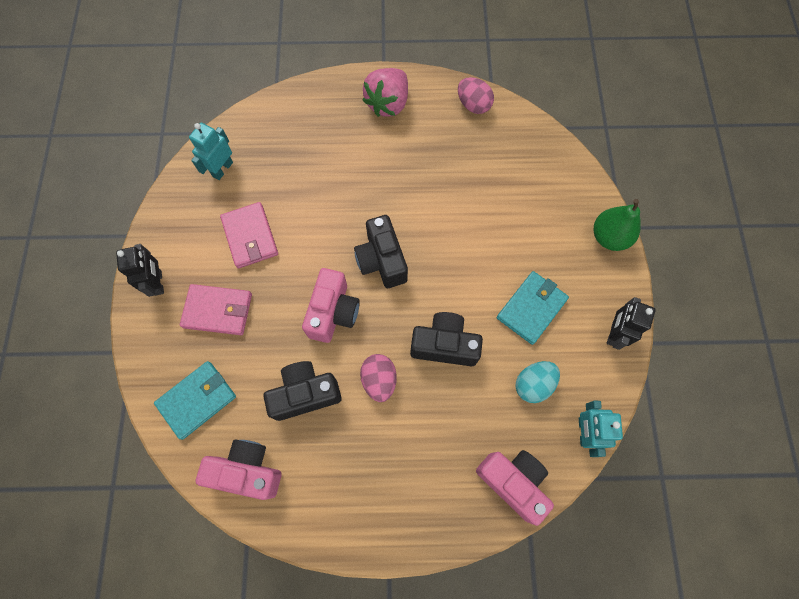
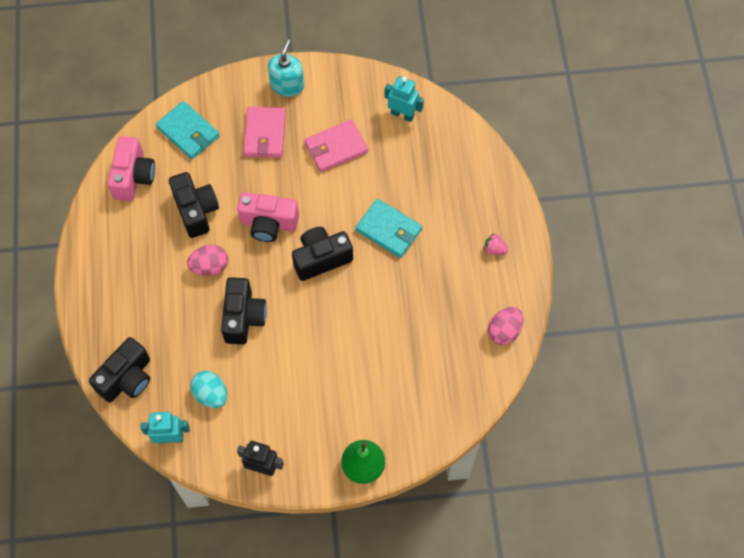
camera: 85 degrees right, 5 degrees down
(158, 283) = (287, 85): black robot -> turquoise soap dispenser
(388, 104) = (494, 249): pink strawberry -> pink strawberry, size x0.46
(513, 482) = (127, 378): pink camera -> black camera
(531, 308) = (283, 392): turquoise wallet -> turquoise wallet (389, 230)

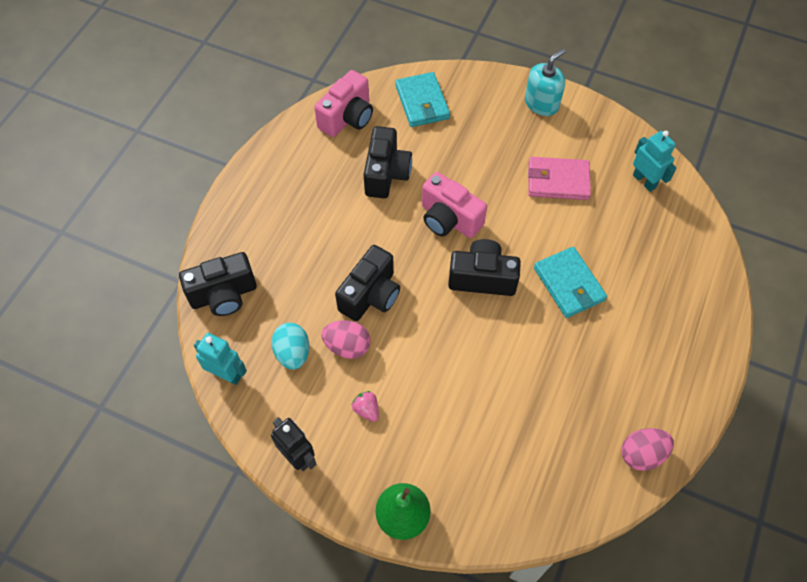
camera: 30 degrees right, 5 degrees down
(210, 266) = (368, 231): pink egg -> pink egg (347, 346)
(265, 134) = (494, 136): pink wallet -> none
(494, 249) = (675, 361): pink strawberry -> pink strawberry (366, 410)

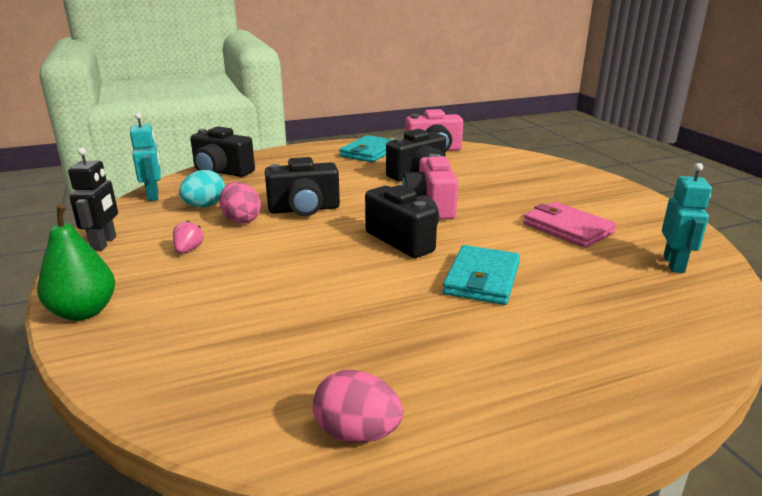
camera: 45 degrees right, 35 degrees down
(422, 102) = (502, 162): turquoise wallet -> turquoise wallet (369, 152)
(541, 103) = (613, 194): turquoise soap dispenser -> none

